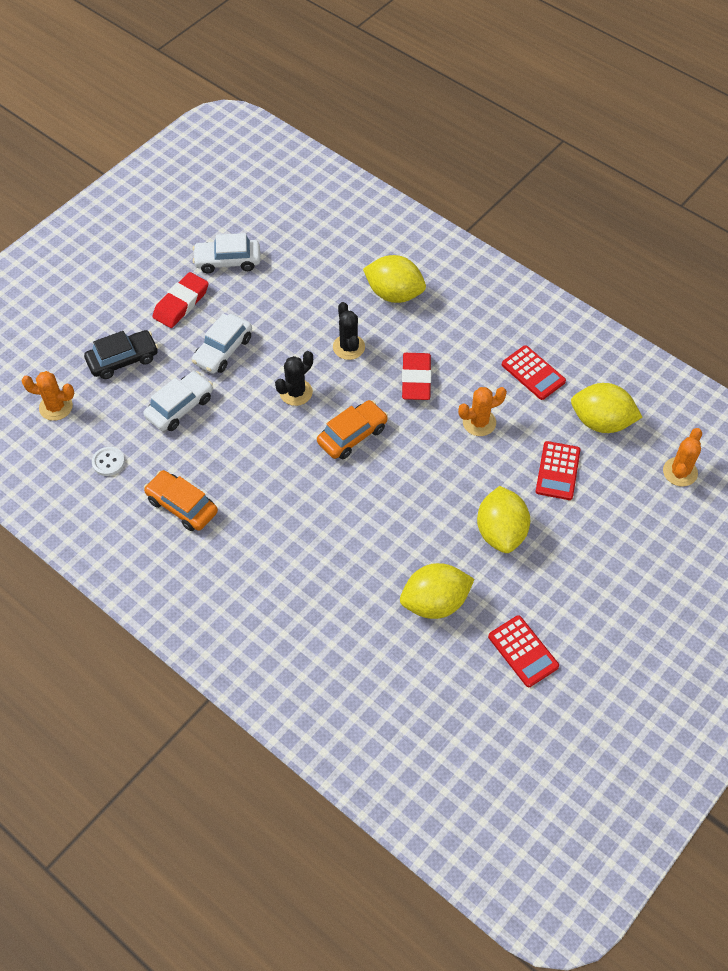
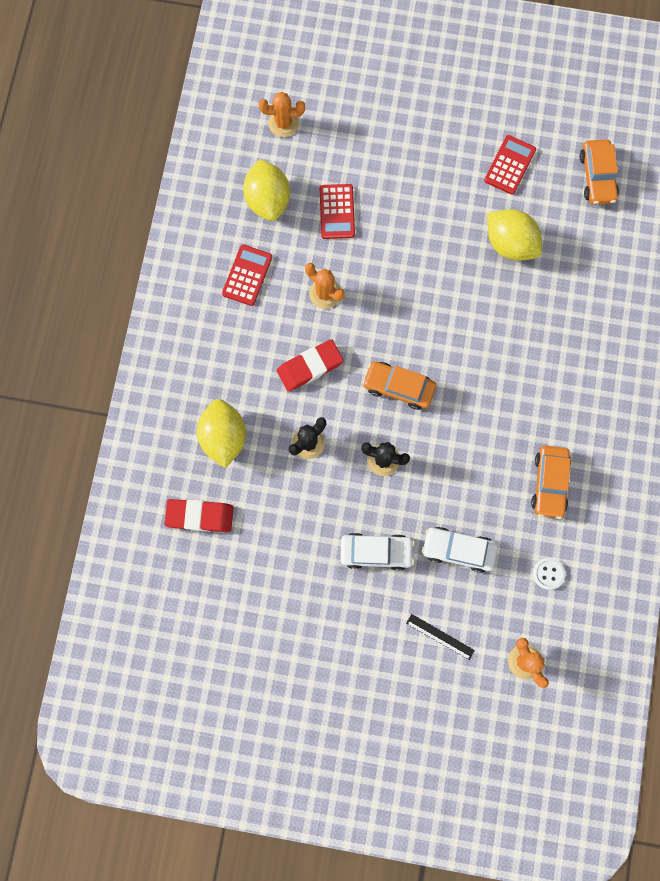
camera: 120 degrees left, 20 degrees up
(123, 360) = (440, 636): black car -> black ruler
(181, 303) = (346, 627): red eraser -> red eraser (200, 516)
(228, 261) = (271, 616): white car -> none
(460, 732) = (597, 177): none -> orange car
(501, 532) = (419, 227): yellow lemon -> none
(557, 471) = (337, 212): red calculator -> red calculator turned 105 degrees clockwise

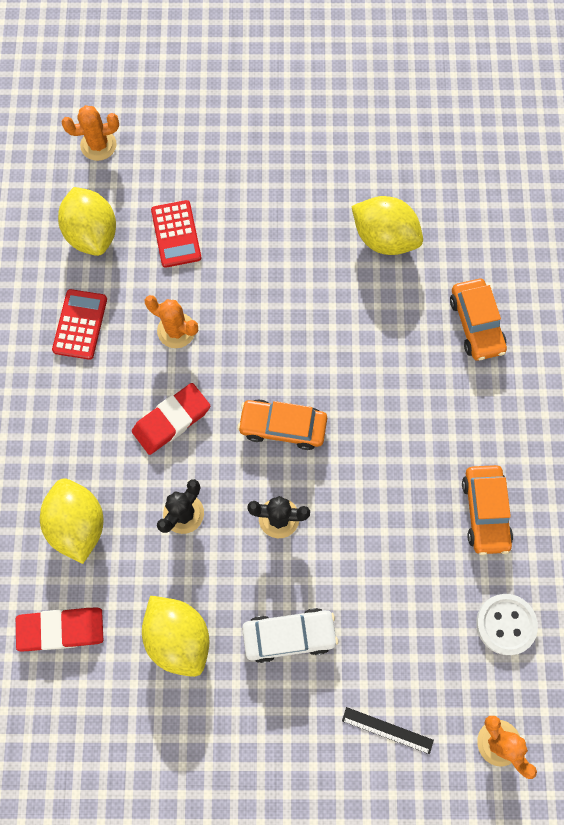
camera: 10 degrees left, 5 degrees down
(290, 538) = (179, 637): none -> yellow lemon
(458, 550) = (390, 614): white car -> none
(510, 165) = (367, 151): red calculator -> none
(548, 573) = (505, 624): white button -> white button, size x1.50
(597, 177) = (469, 148): orange car -> orange car (476, 324)

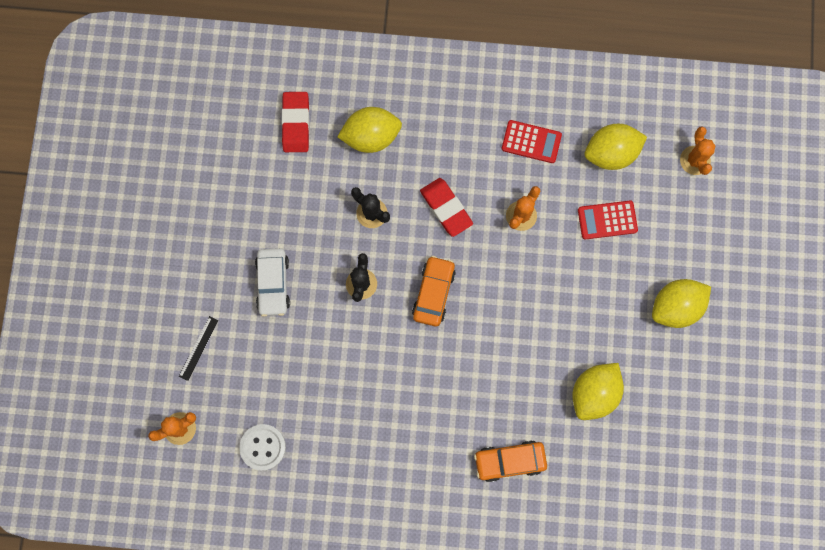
camera: 95 degrees right, 5 degrees up
(179, 637) = (281, 205): yellow lemon -> yellow lemon (675, 307)
(485, 512) = (350, 444): orange car -> none

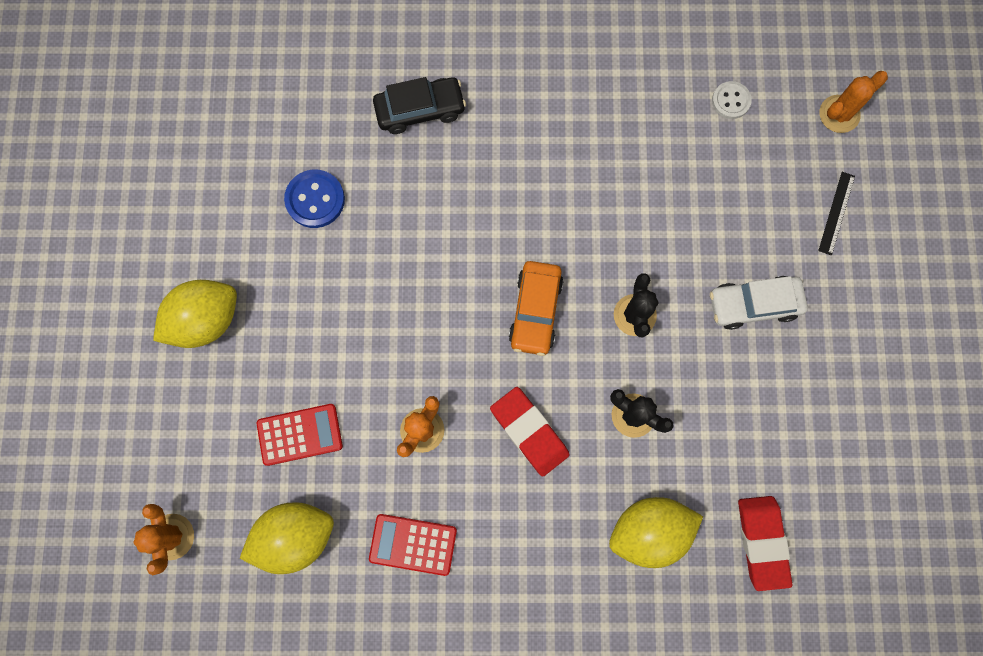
camera: 175 degrees right, 0 degrees up
(263, 447) = (731, 101): white button -> white button, size x0.67
(273, 284) = (753, 305): white car -> white car turned 90 degrees counterclockwise
(509, 461) = (420, 110): orange car -> black car
(594, 393) = (315, 200): yellow lemon -> blue button

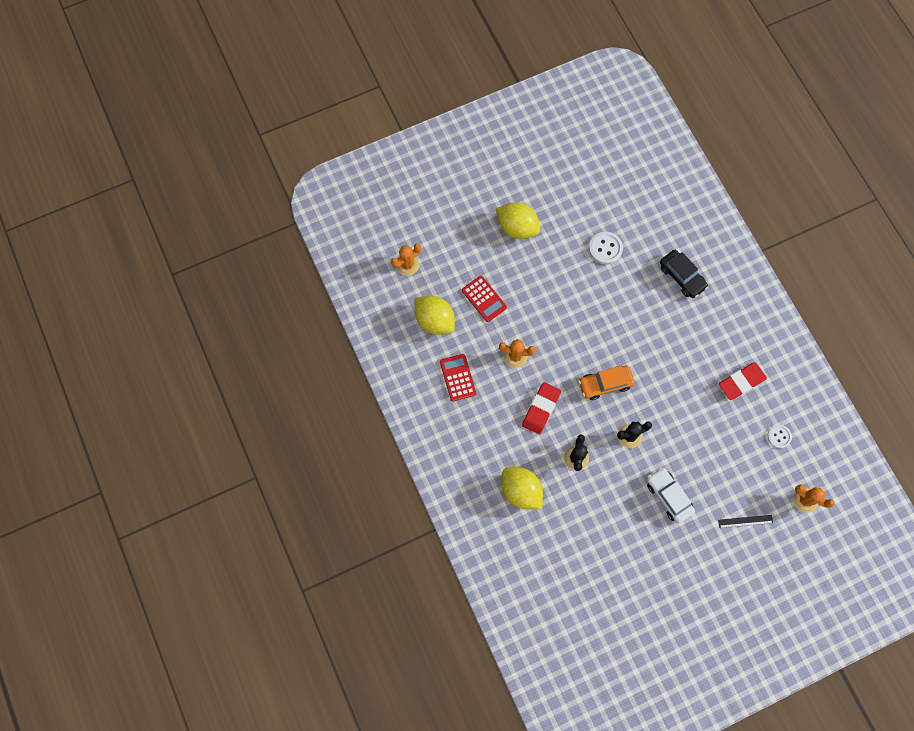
camera: 65 degrees right, 5 degrees down
(315, 200) = (605, 248): blue button -> white button
(762, 542) = (543, 552): red eraser -> red eraser (741, 382)

